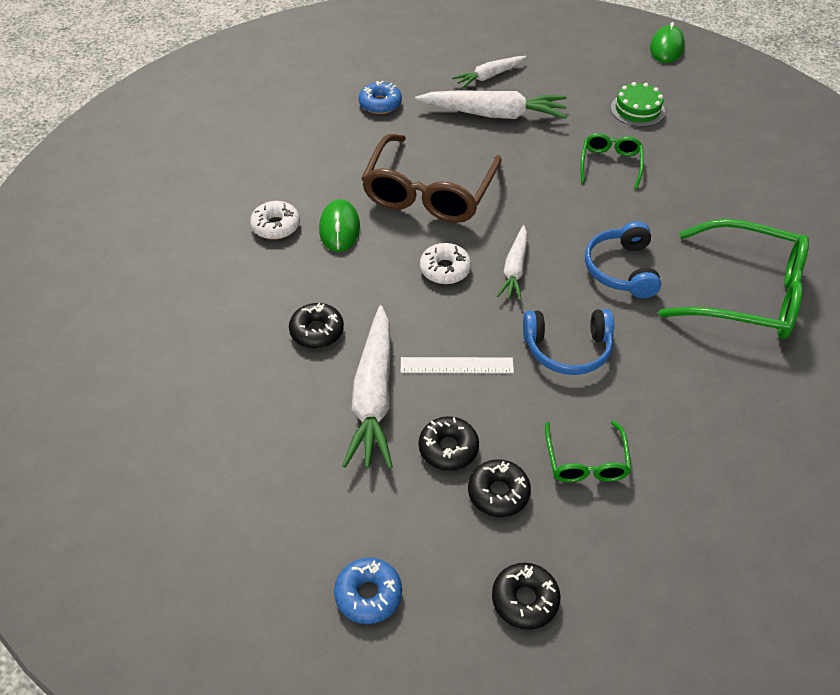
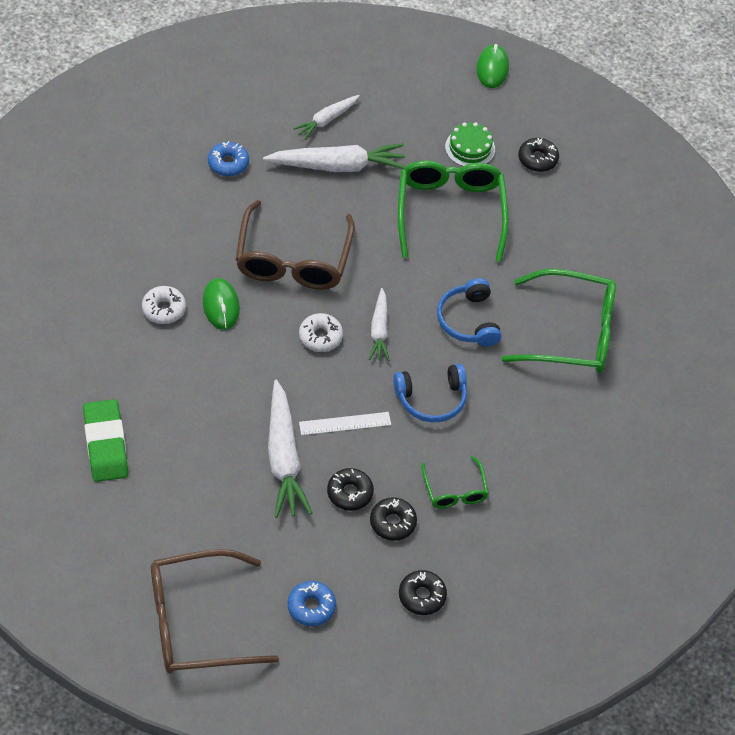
camera: 15 degrees left, 5 degrees up
(166, 357) = (105, 444): none -> green eraser
(210, 595) = (198, 622): none -> brown glasses
(317, 331) = (225, 406): black donut -> black donut (537, 159)
(610, 164) = (450, 213): green glasses -> green glasses, size x1.97

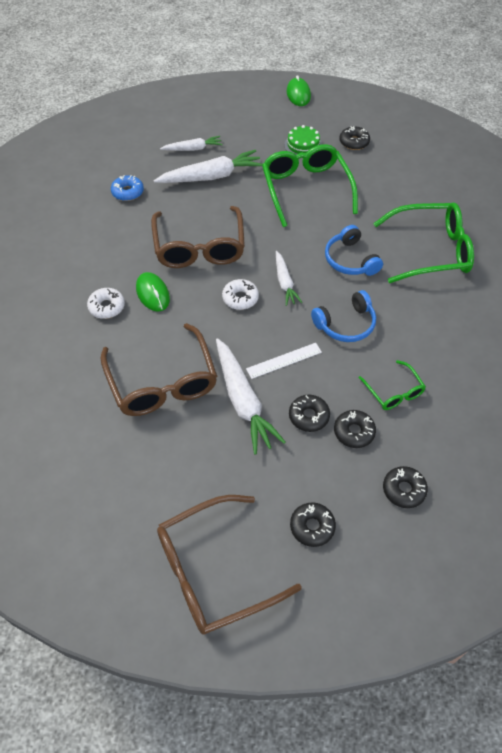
camera: 10 degrees left, 0 degrees up
(105, 444) = (86, 428): green eraser -> none
(201, 413) = (162, 381): none -> brown glasses
(311, 607) = (312, 527): blue donut -> black donut
(327, 120) = (192, 149): white carrot -> white carrot turned 135 degrees counterclockwise

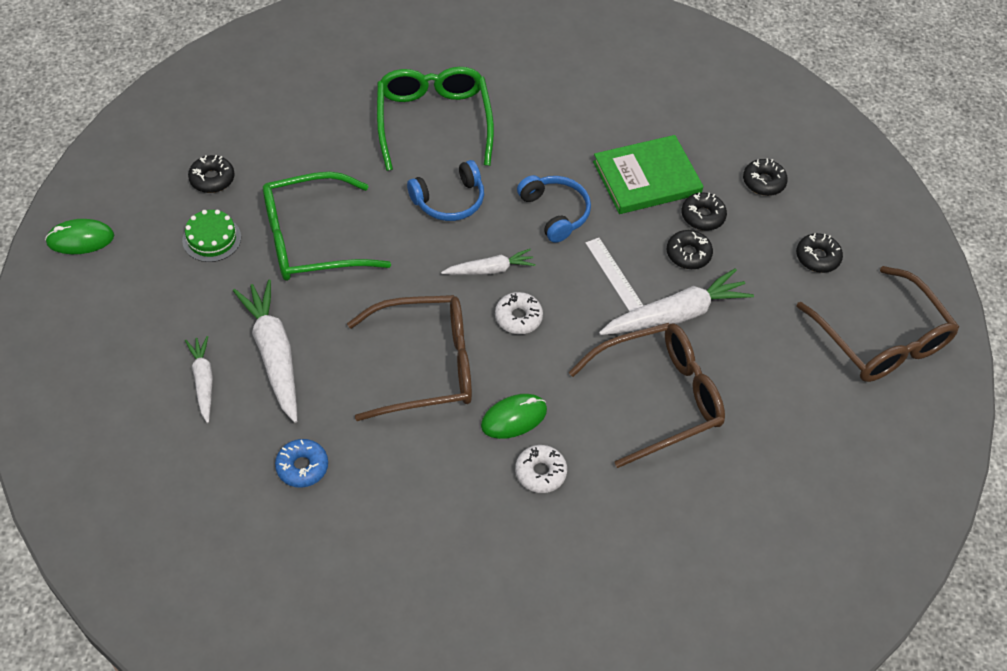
camera: 95 degrees left, 0 degrees up
(393, 391) = (646, 178): green glasses -> green book

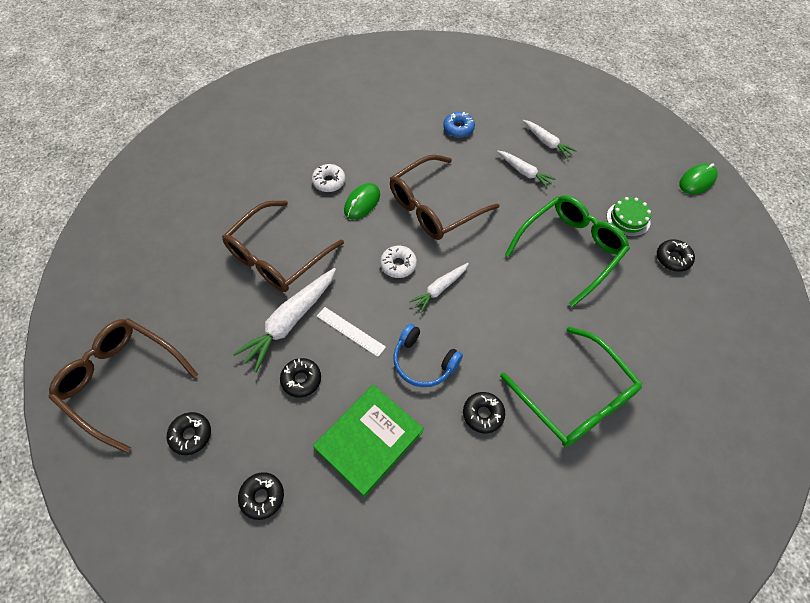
camera: 155 degrees right, 5 degrees up
(274, 355) = (524, 172): white carrot -> white carrot, size x0.58
(449, 200) = (507, 329): blue headphones -> none
(702, 216) = (304, 425): black donut -> black donut (483, 414)

